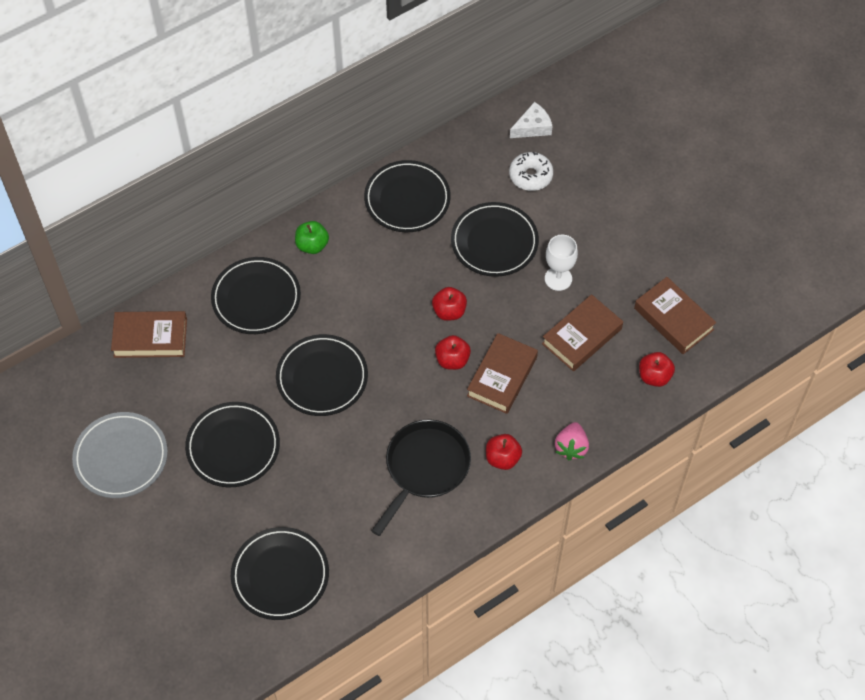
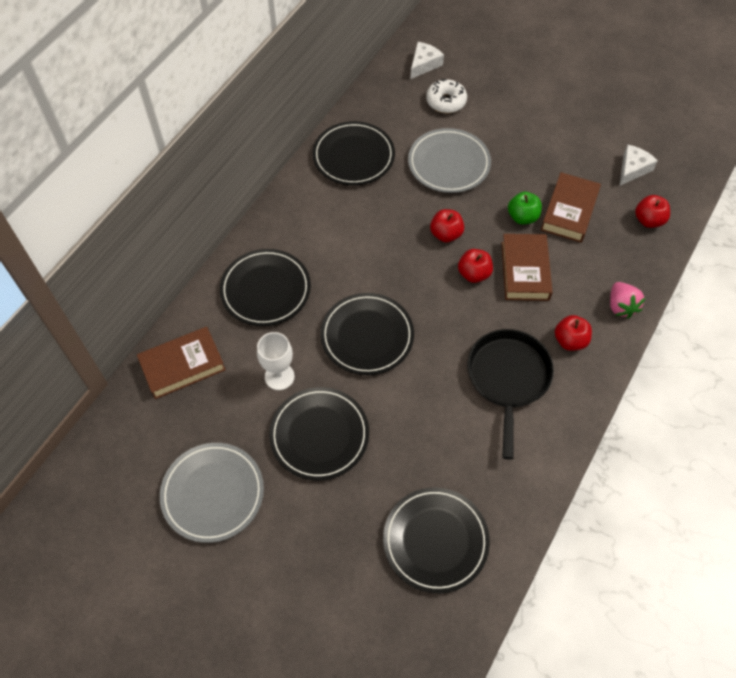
camera: 25 degrees left, 0 degrees up
(312, 245) = (291, 225): green apple -> green apple (522, 217)
(494, 242) = (449, 163): black plate -> grey plate
(558, 278) = (520, 173): white goblet -> white goblet (279, 376)
(673, 319) = (632, 169): brown book -> white cheese

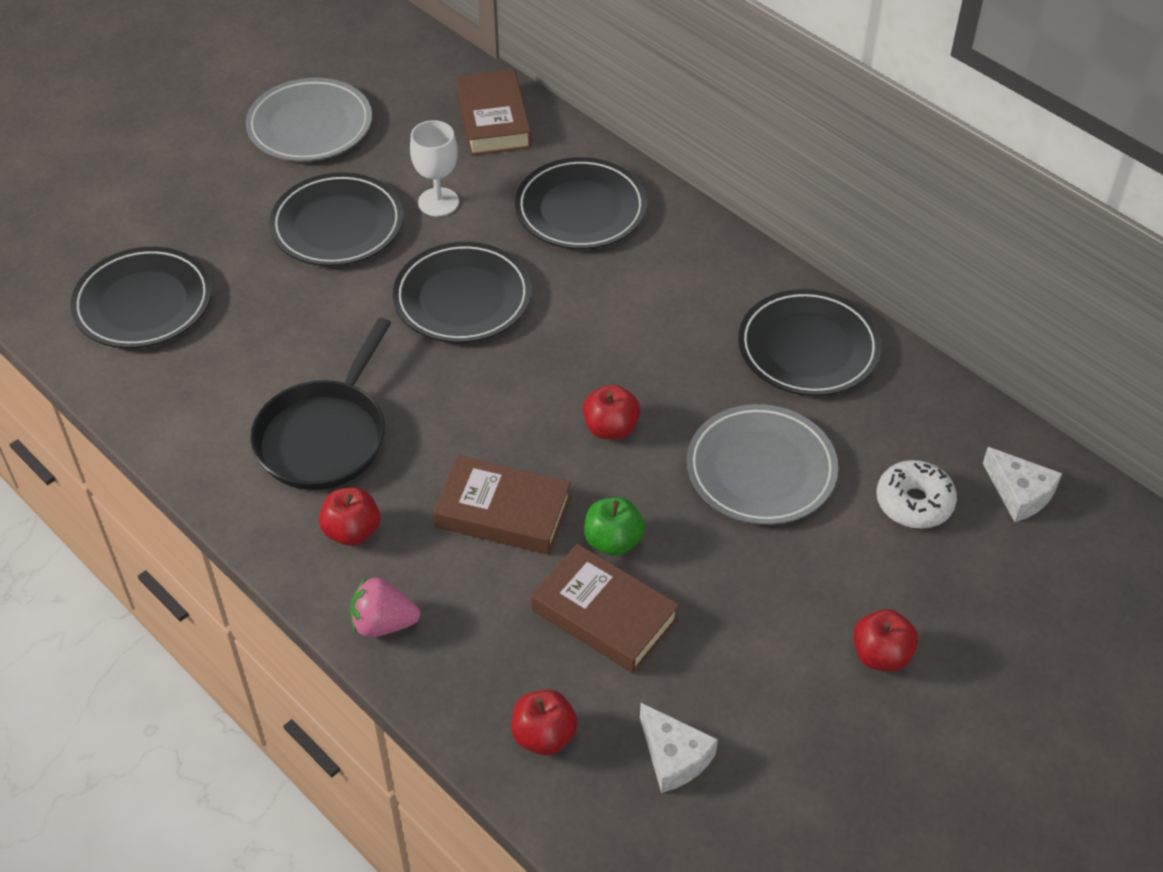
camera: 105 degrees right, 10 degrees down
(474, 274) = (522, 444): red apple -> red apple (881, 655)
(508, 378) = (325, 436): black pan -> black pan turned 90 degrees clockwise

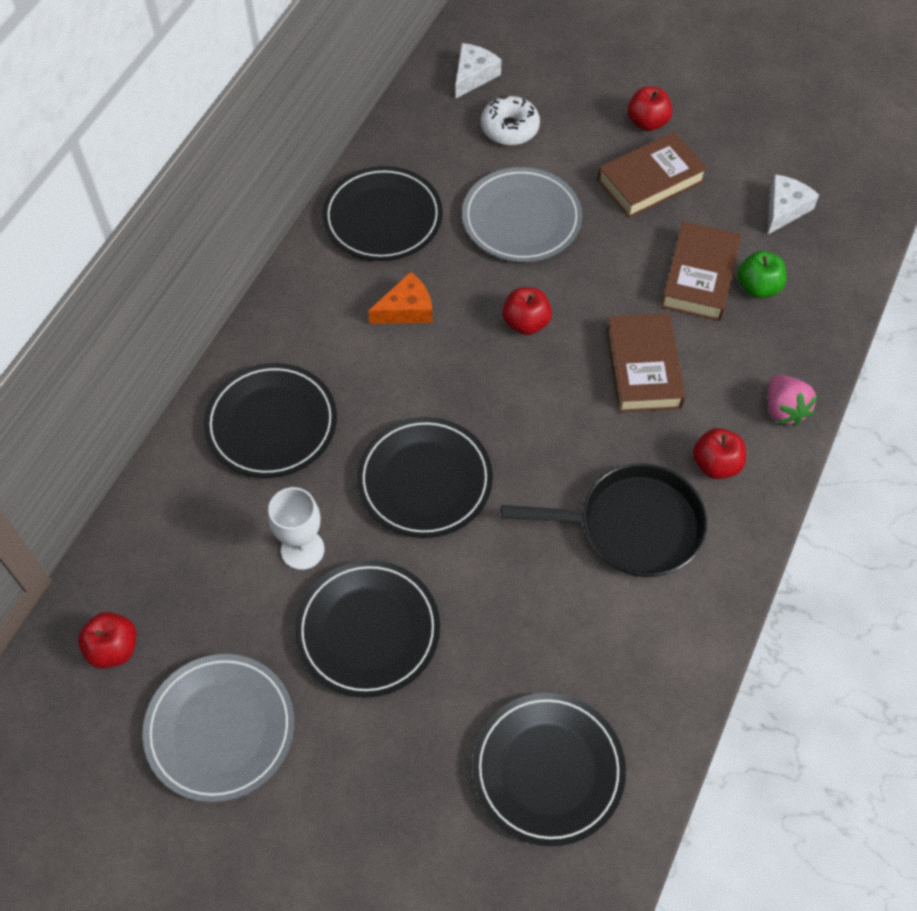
camera: 110 degrees left, 10 degrees up
(493, 120) = (159, 545): brown book -> brown book (650, 181)
(544, 736) = (813, 282): red apple -> red apple (113, 649)
(613, 541) = (633, 290): green apple -> green apple (757, 287)
(673, 336) = (406, 309): none -> orange cheese

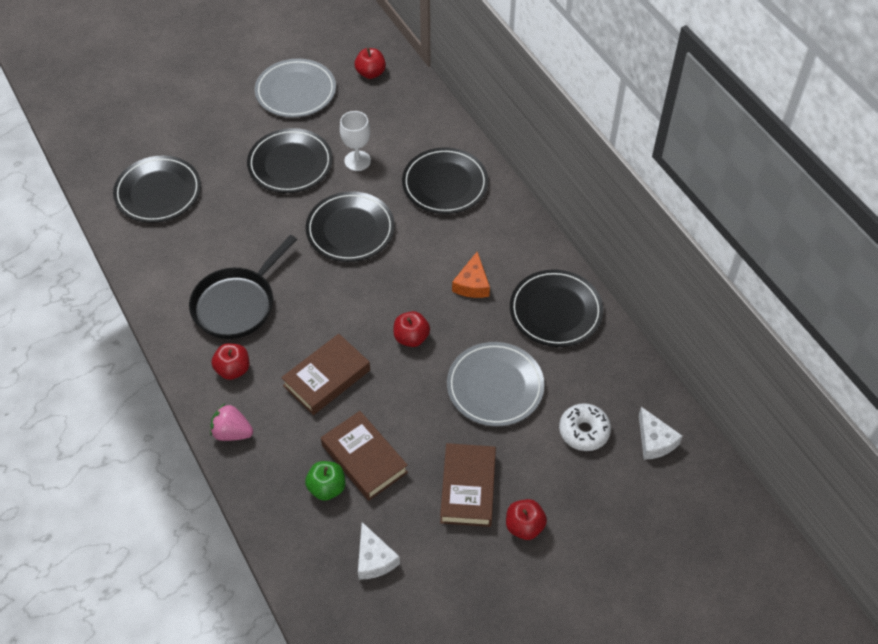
camera: 125 degrees right, 5 degrees down
(643, 368) = (326, 378): brown book -> brown book turned 75 degrees counterclockwise

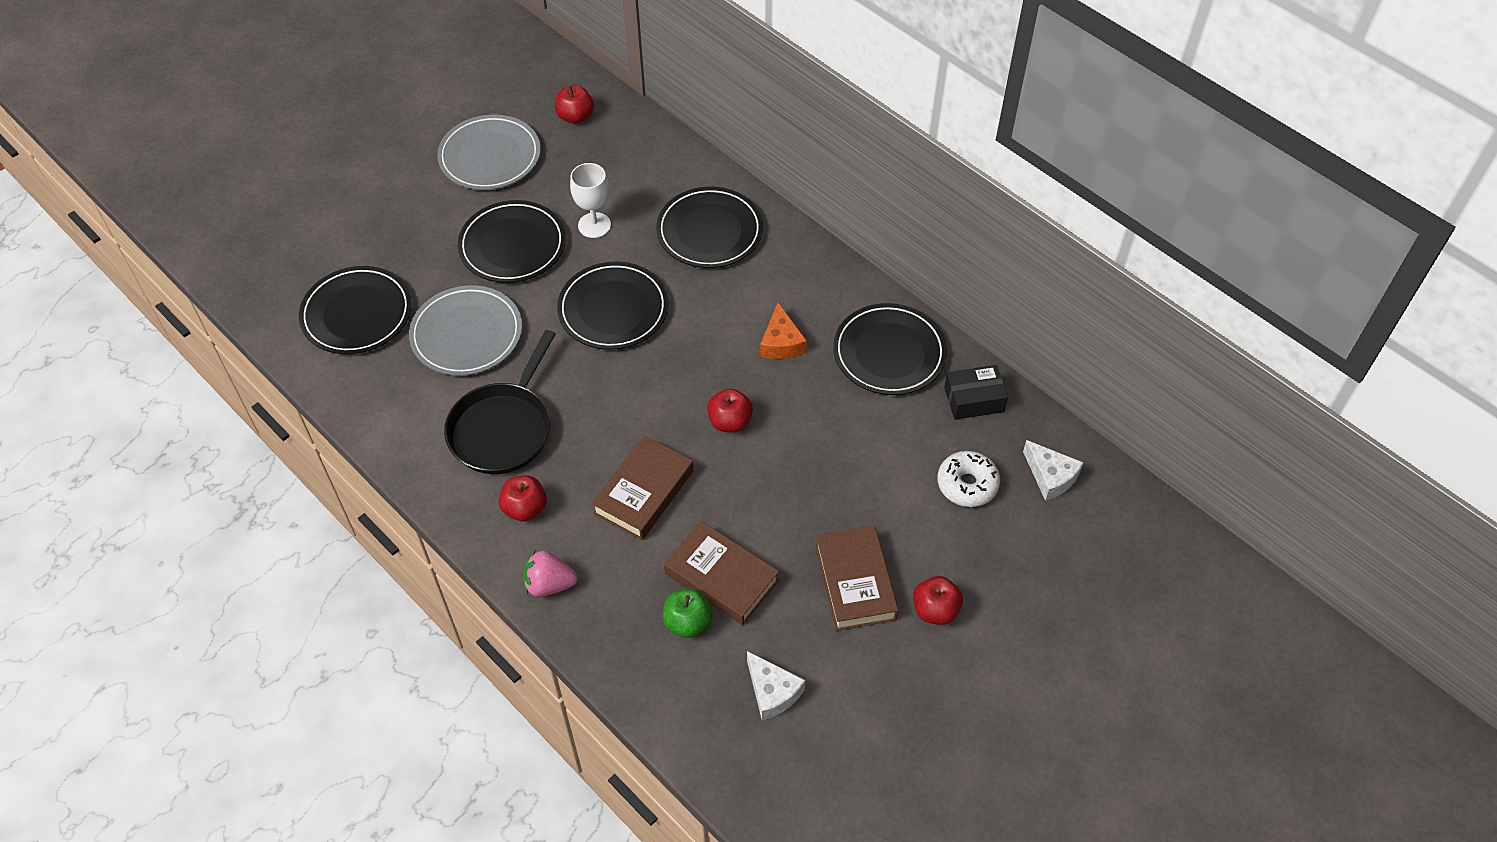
camera: 15 degrees left, 0 degrees up
(495, 386) = (847, 456): grey plate -> grey plate (467, 334)
(612, 364) = (974, 399): none -> black box

